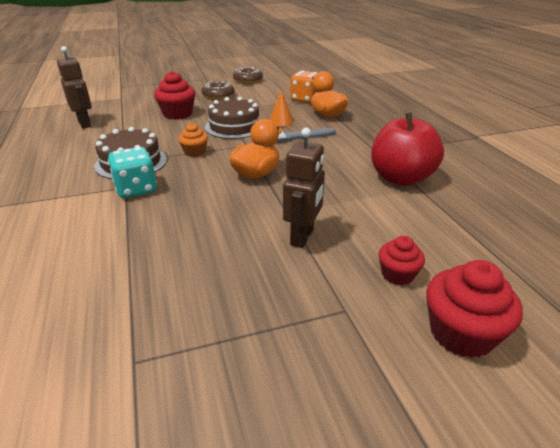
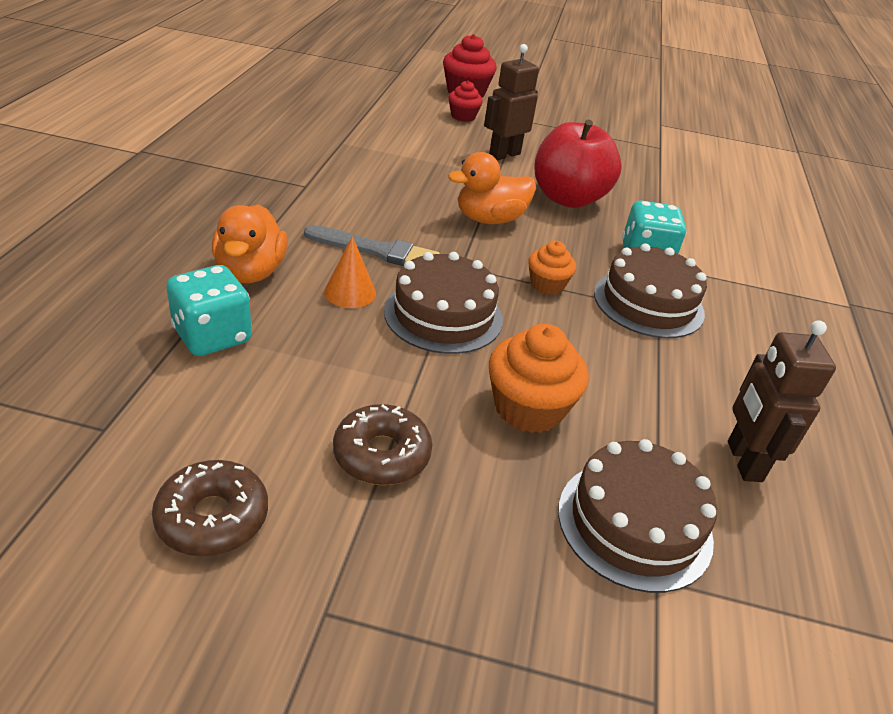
camera: 155 degrees left, 5 degrees up
(129, 104) = (634, 523): none -> brown cake
(177, 114) = (528, 408): red cupcake -> orange cupcake
(305, 99) = (212, 336): orange dice -> turquoise dice
(401, 178) = (340, 154): red apple -> red apple (568, 198)

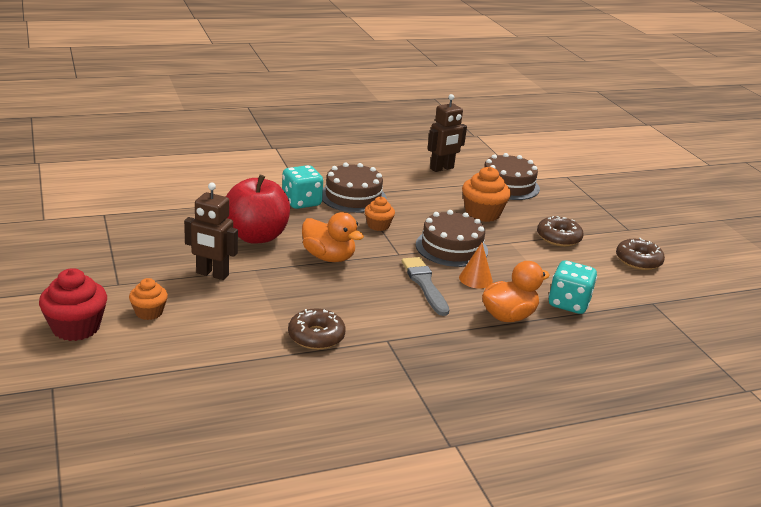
camera: 120 degrees left, 10 degrees down
(352, 159) = (316, 336): none -> brown donut
(463, 116) = (149, 312): red cupcake -> orange cupcake

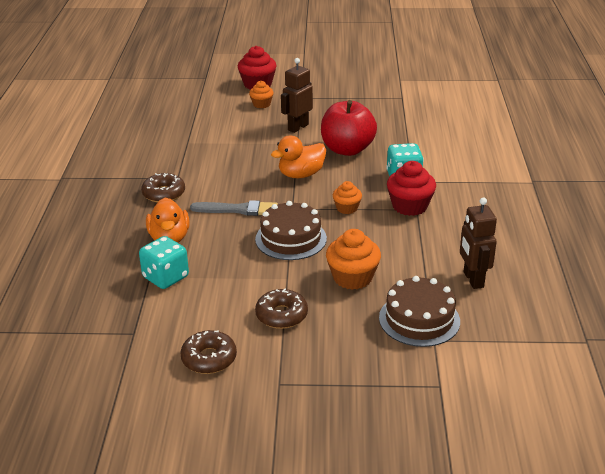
camera: 115 degrees right, 5 degrees up
(316, 336) = (199, 153): brown donut -> brown donut (164, 194)
(353, 196) = (409, 206): brown cake -> red cupcake
(475, 279) = (232, 237): orange cone -> none

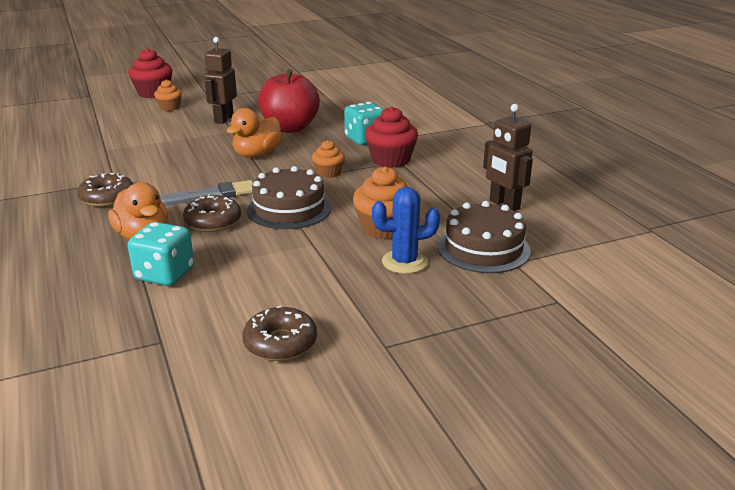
camera: 25 degrees left, 5 degrees down
(281, 315) = (334, 279): brown donut -> brown donut (213, 221)
(345, 314) = (404, 262): none -> blue cactus

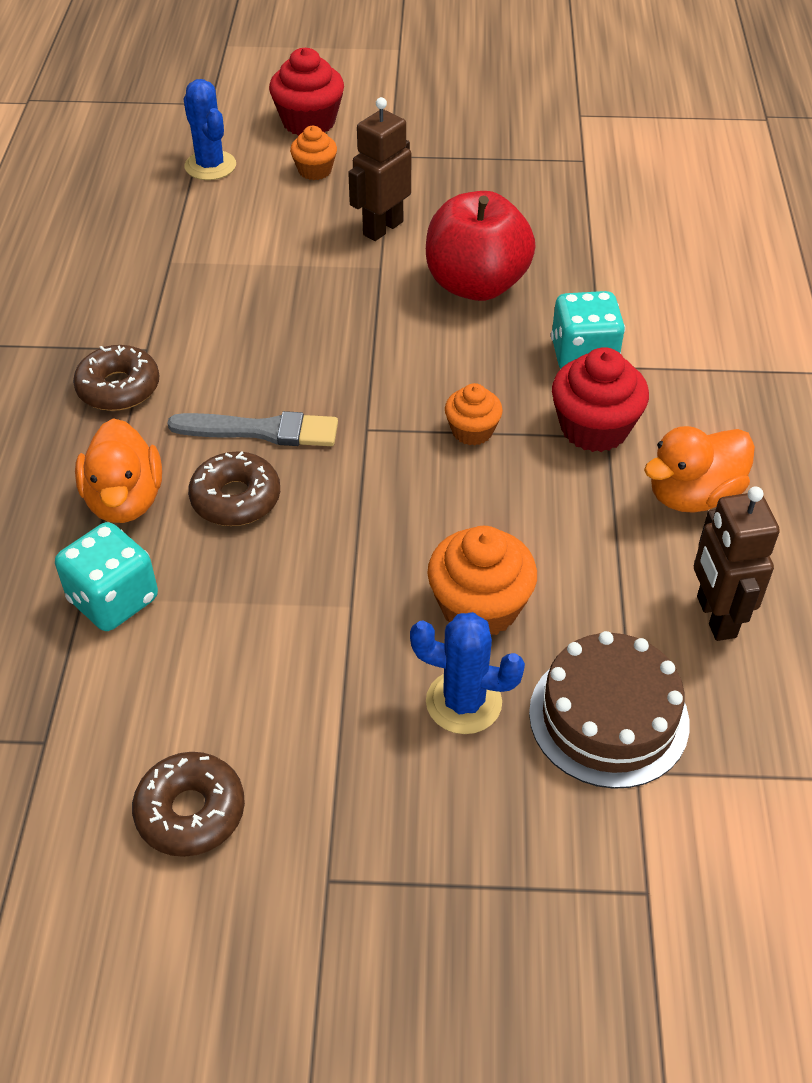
camera: 25 degrees right, 20 degrees up
(106, 115) = (210, 166): none -> blue cactus
(257, 155) = (385, 345): orange duck -> orange duck (693, 495)
(289, 209) = (361, 506): brown cake -> none

